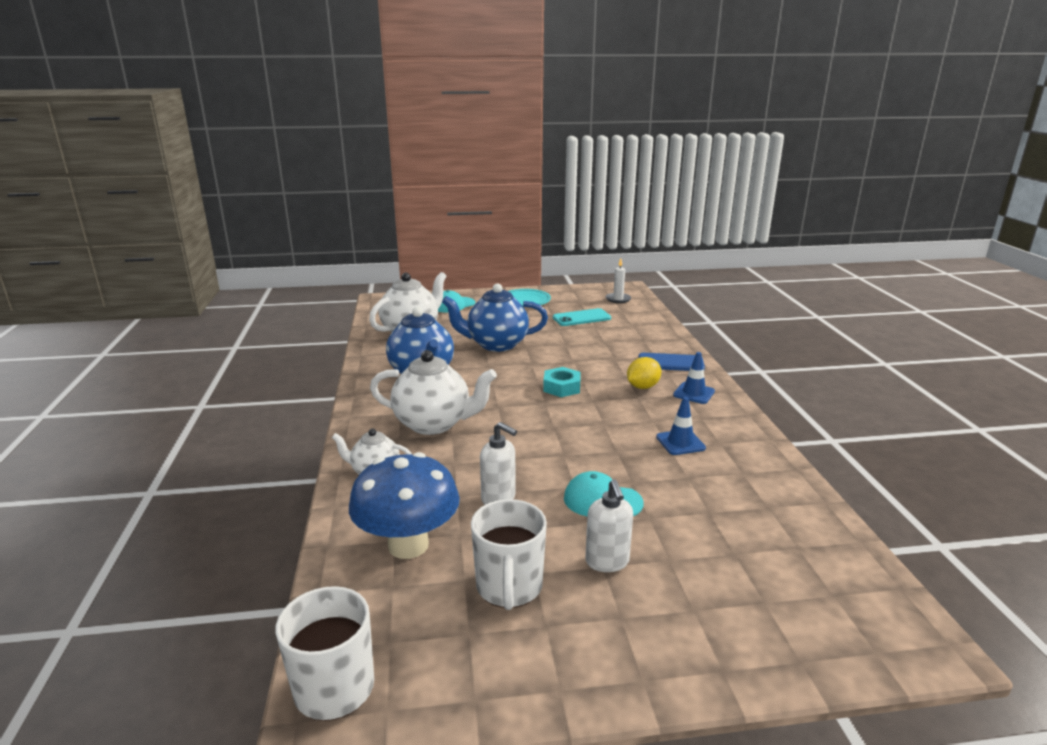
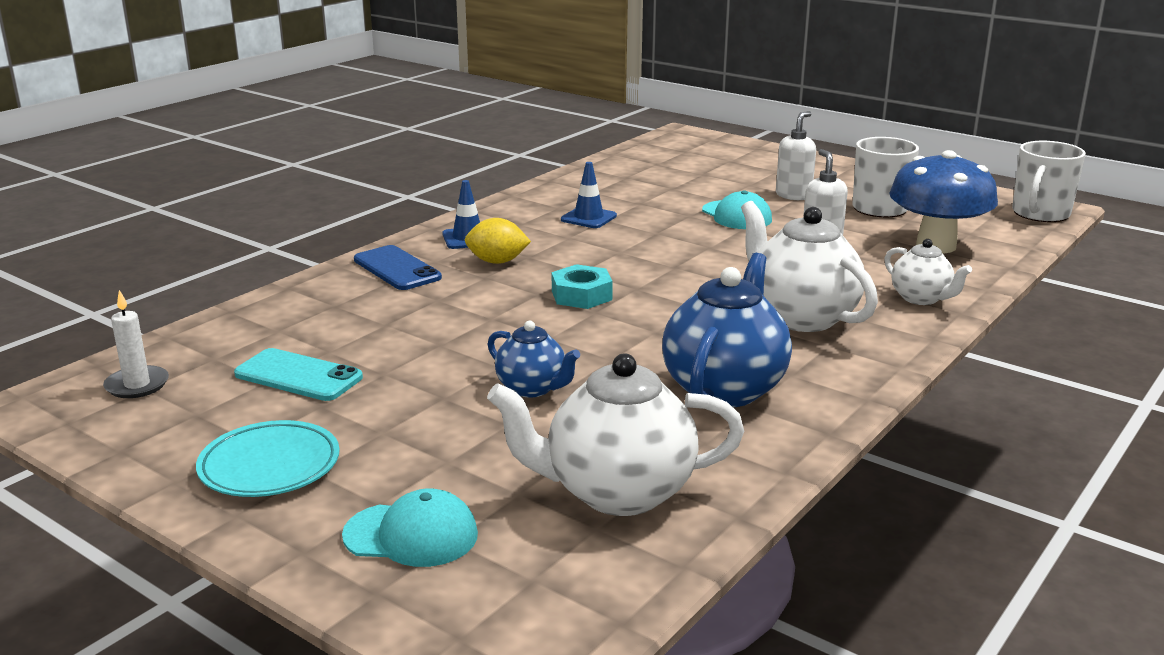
camera: 135 degrees left, 0 degrees up
(496, 344) = (532, 388): blue teapot -> blue teapot, size x0.56

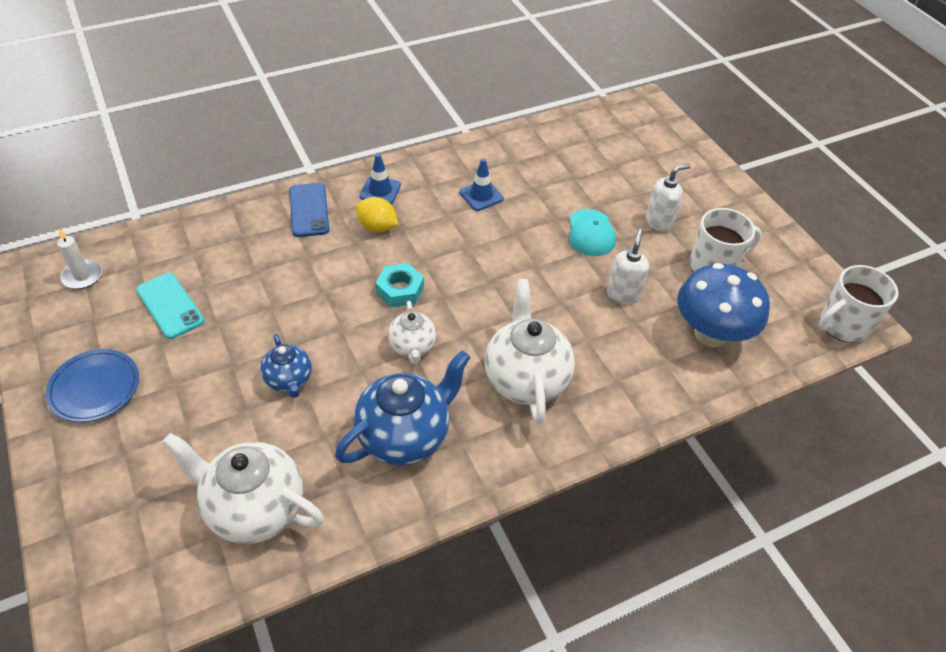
camera: 25 degrees right, 25 degrees up
(269, 466) = (95, 388): turquoise plate -> blue plate
(411, 535) = (119, 489): turquoise cap -> none
(921, 298) = (634, 395): white teapot -> white teapot (412, 347)

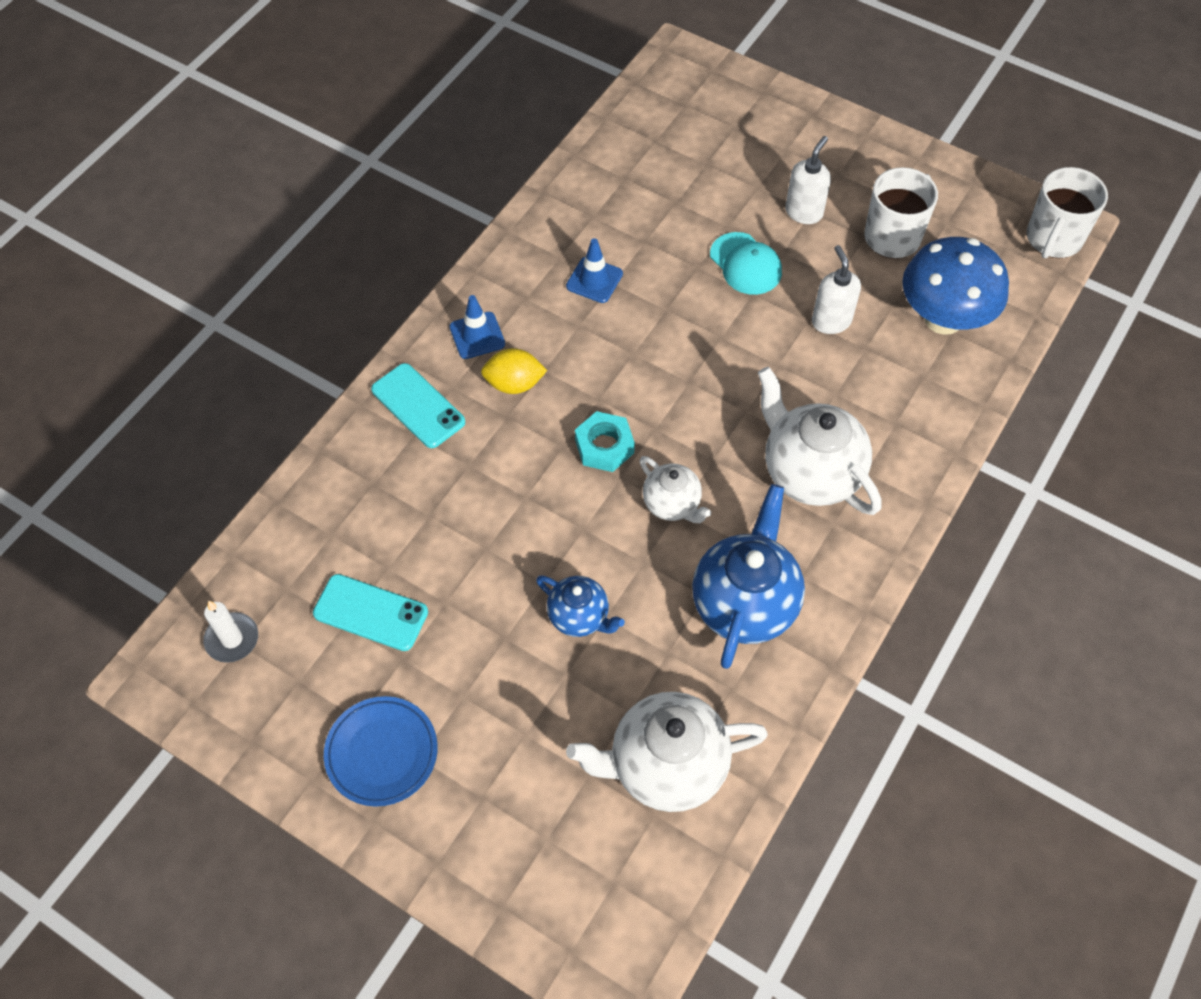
camera: 30 degrees left, 10 degrees up
(309, 210) = (418, 406): blue phone -> turquoise phone

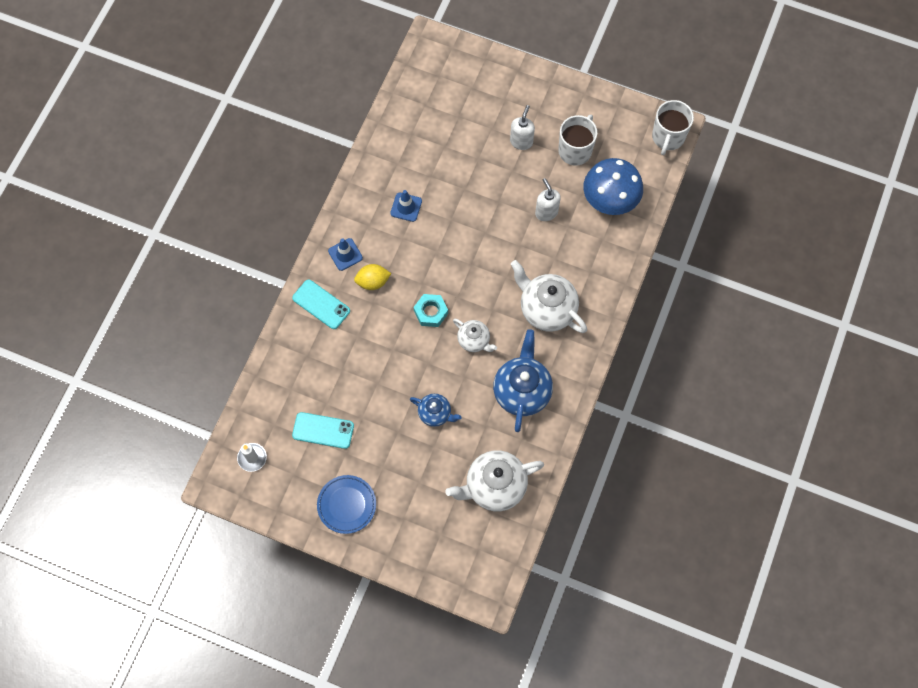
camera: 10 degrees left, 10 degrees up
(745, 264) = (492, 182): turquoise cap -> none

